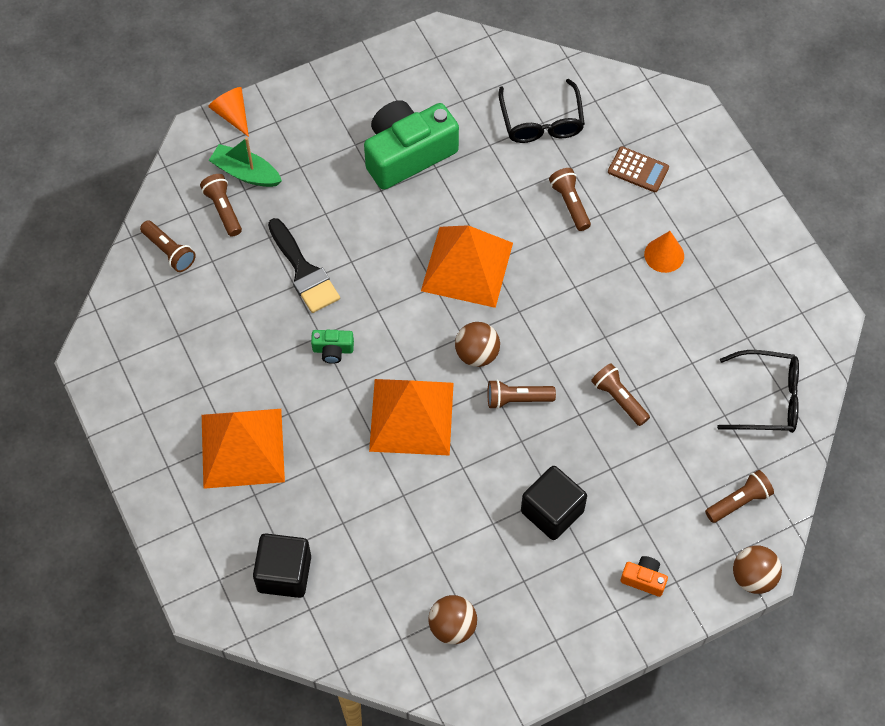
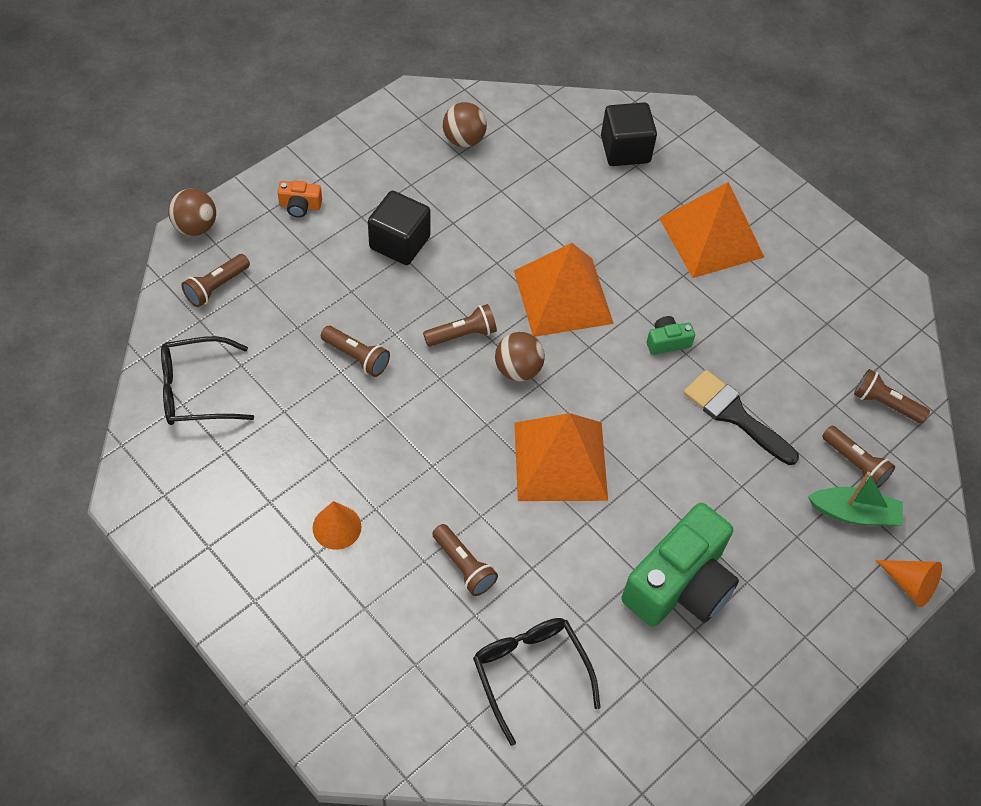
camera: 160 degrees right, 5 degrees down
(638, 170) = (390, 633): brown calculator -> none

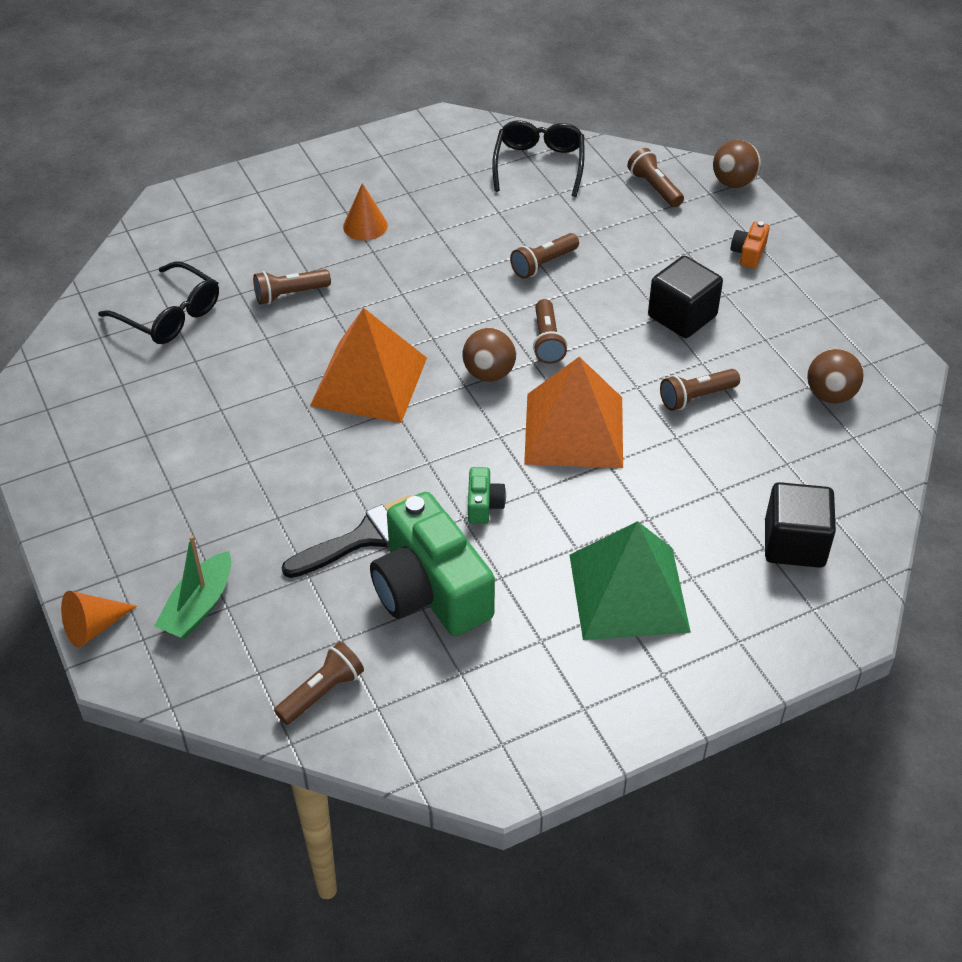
camera: 110 degrees right, 10 degrees down
(530, 672) = (170, 315): black glasses -> black glasses turned 45 degrees clockwise
(680, 584) = (196, 436): green camera -> green camera (430, 590)
(711, 237) = (629, 592): orange pyramid -> green pyramid
(855, 463) = (257, 630): brown flashlight -> brown flashlight (696, 397)

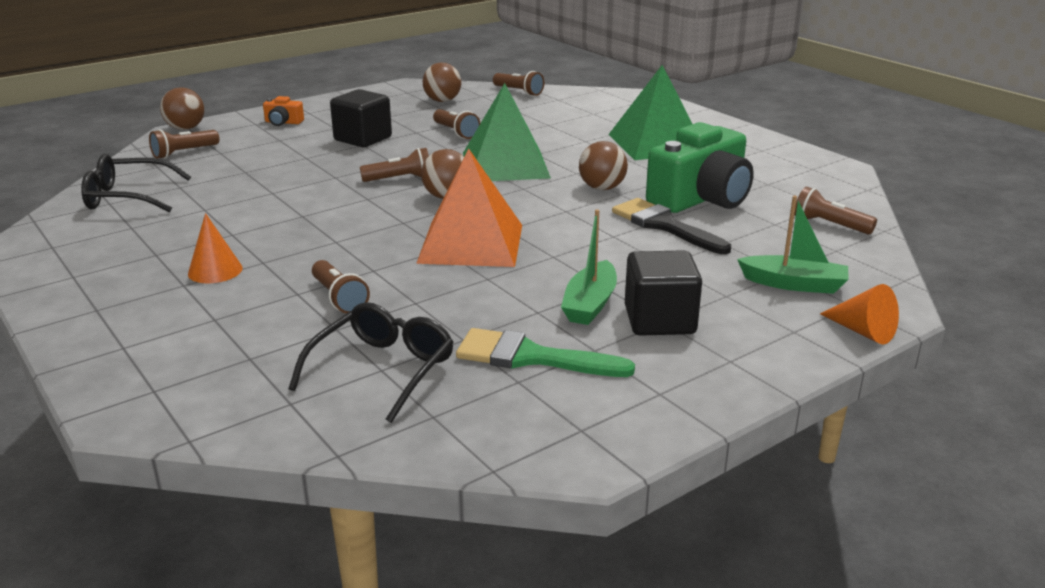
camera: 100 degrees left, 20 degrees down
(151, 396) = (531, 357): none -> green brush
(220, 445) = (590, 304): none -> green boat
(484, 504) = (602, 188): green camera -> brown ball
(543, 264) = (292, 186): brown flashlight -> brown flashlight (519, 92)
(574, 430) = (505, 165): orange pyramid -> green pyramid
(794, 544) = (585, 107): black cube -> black cube (659, 320)

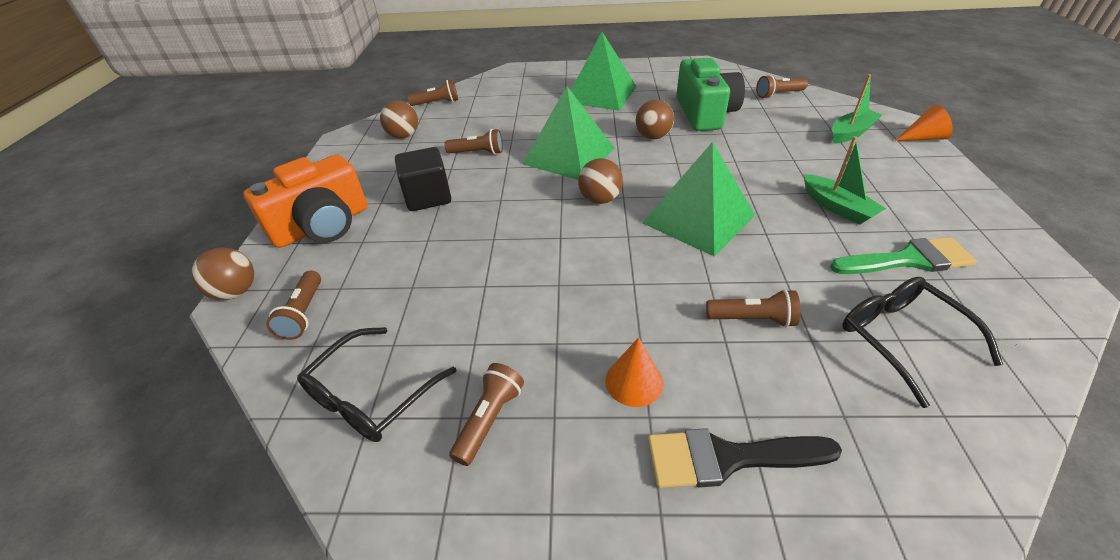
camera: 50 degrees left, 15 degrees up
(283, 122) = (322, 225): orange camera -> orange camera, size x2.38
(400, 179) = (539, 208): brown flashlight -> brown flashlight (489, 419)
(471, 243) = (698, 219): orange pyramid -> green pyramid
(531, 357) = (908, 260): green brush -> green brush turned 150 degrees counterclockwise
(659, 320) = (876, 191): black cube -> none
(664, 225) = (735, 139): black brush -> black brush (727, 458)

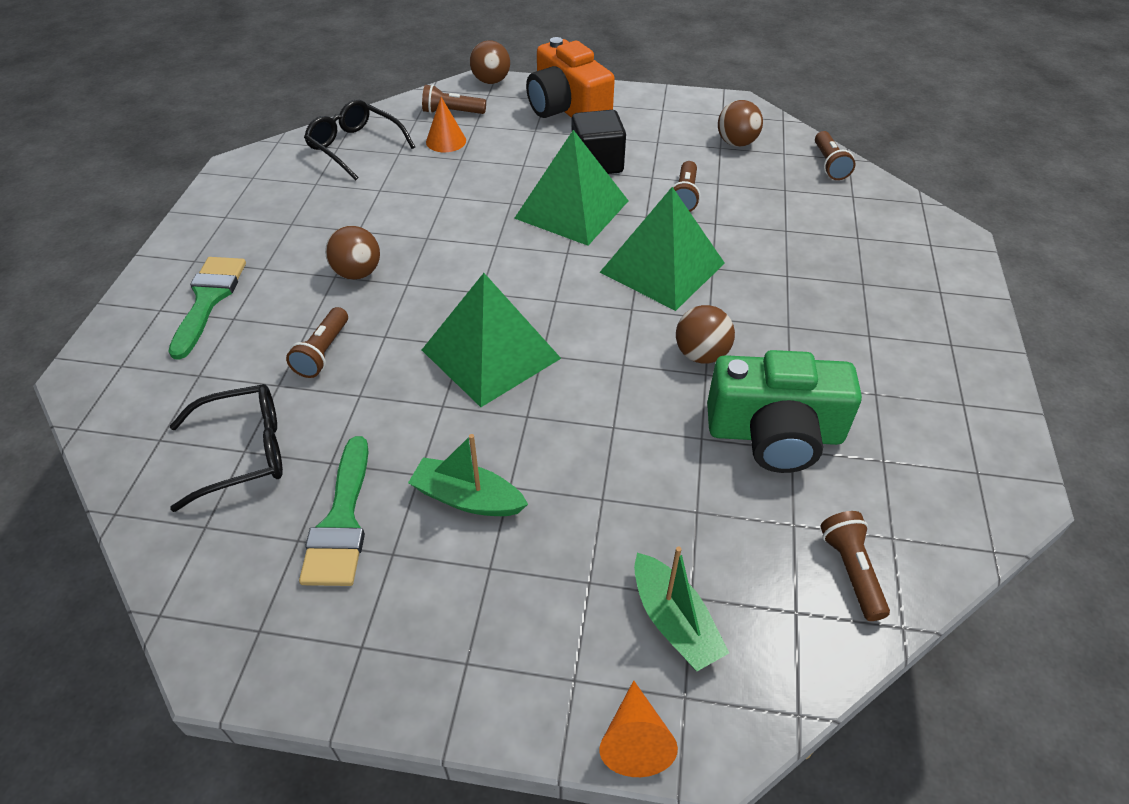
camera: 95 degrees right, 5 degrees up
(489, 419) = (306, 195): brown flashlight -> none
(600, 199) = (555, 281): brown ball -> brown ball (357, 273)
(601, 94) = (856, 321): green pyramid -> green pyramid (572, 209)
(634, 381) = (298, 266): orange cone -> orange cone (446, 141)
(727, 458) = (208, 299): black brush -> green brush
(837, 207) = (467, 498): green boat -> green boat turned 45 degrees clockwise

